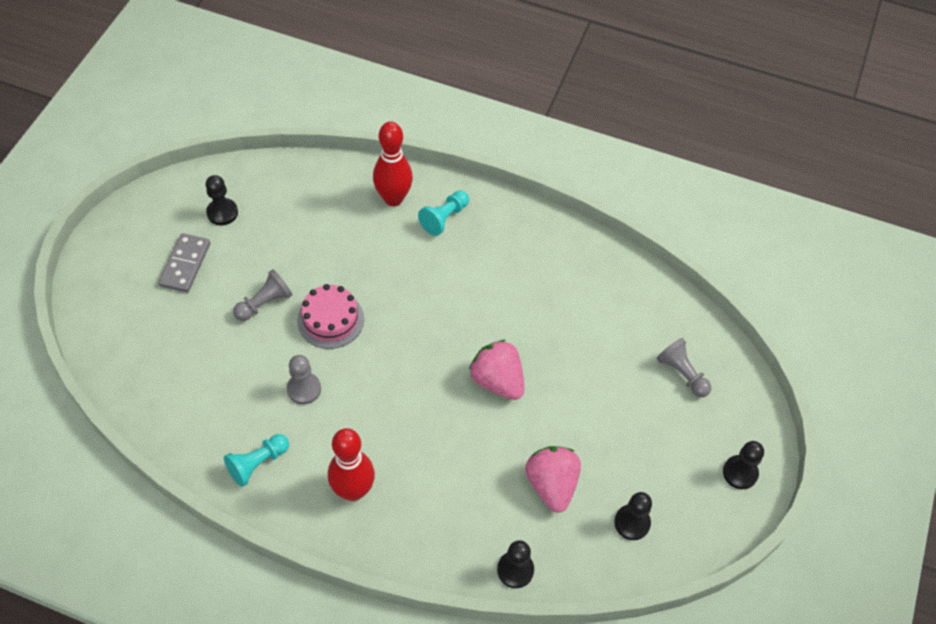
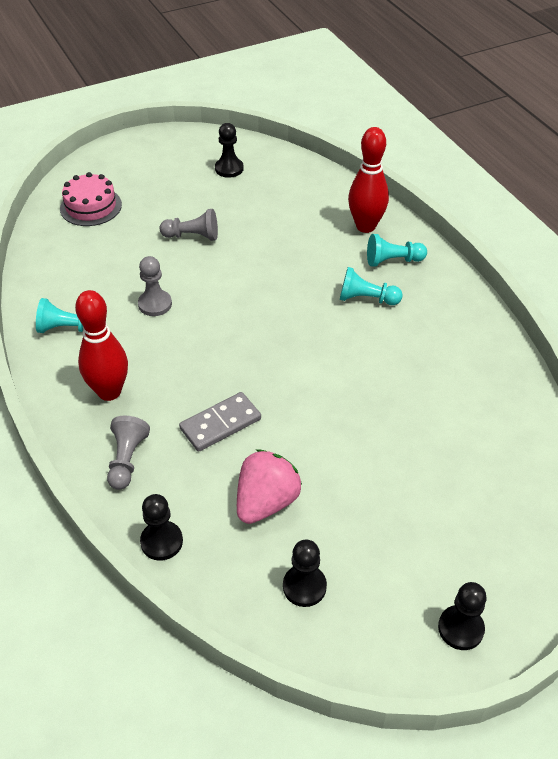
camera: 45 degrees right, 10 degrees down
(185, 264) = (168, 184): grey domino -> grey domino (220, 424)
(330, 319) = (226, 273): pink cake -> pink cake (91, 206)
(458, 267) = (366, 299): none -> turquoise pawn
(497, 381) = (308, 395): pink strawberry -> none
(682, 373) = (489, 503): grey pawn -> grey pawn (127, 460)

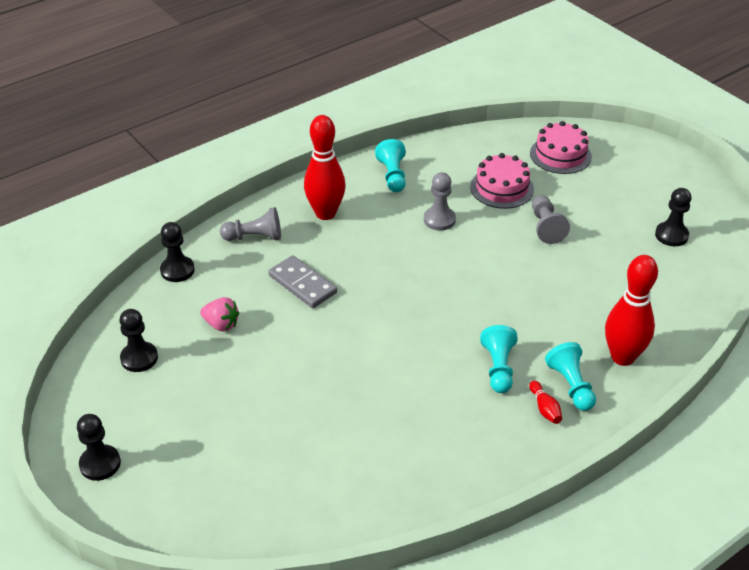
camera: 80 degrees right, 5 degrees down
(124, 253) = (502, 188): none -> pink cake
(266, 502) = (221, 324): pink strawberry -> pink strawberry, size x0.61
(416, 280) = (545, 408): none -> red bowling pin

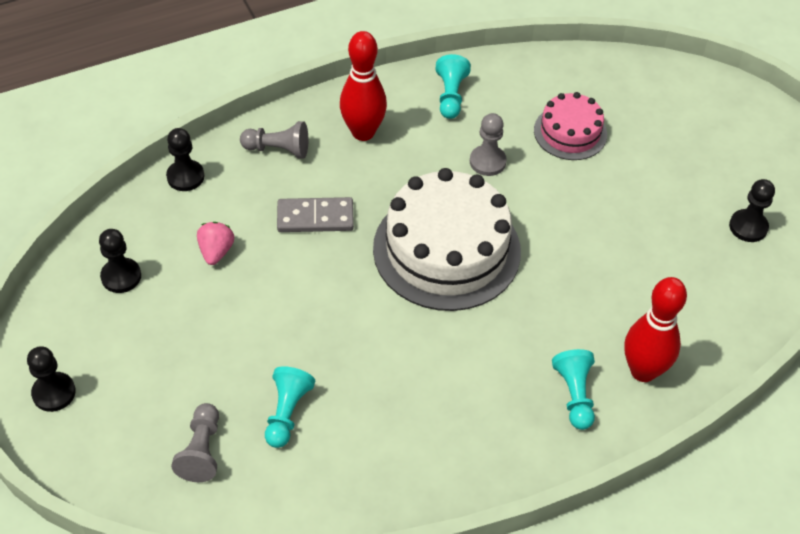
camera: 10 degrees right, 10 degrees up
(221, 324) = (216, 251): pink strawberry -> pink strawberry turned 120 degrees counterclockwise
(302, 284) = (315, 217): grey domino -> grey domino turned 60 degrees counterclockwise
(425, 291) = (446, 249): none -> white cake
(498, 368) = (501, 359): turquoise pawn -> turquoise pawn (287, 413)
(545, 408) = (537, 417): red bowling pin -> none
(546, 227) = (606, 192): grey pawn -> grey pawn (201, 451)
(560, 155) = (651, 99): pink cake -> none

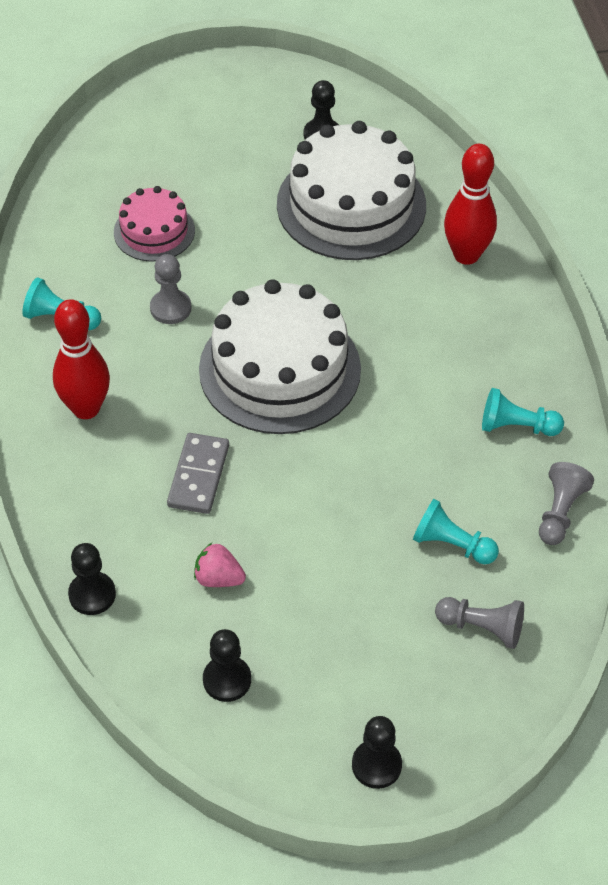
camera: 75 degrees left, 0 degrees up
(278, 149) = (82, 494): grey pawn -> grey pawn (560, 512)
(574, 395) = (481, 311): turquoise pawn -> turquoise pawn (516, 426)
(667, 266) = (351, 205): none -> white cake

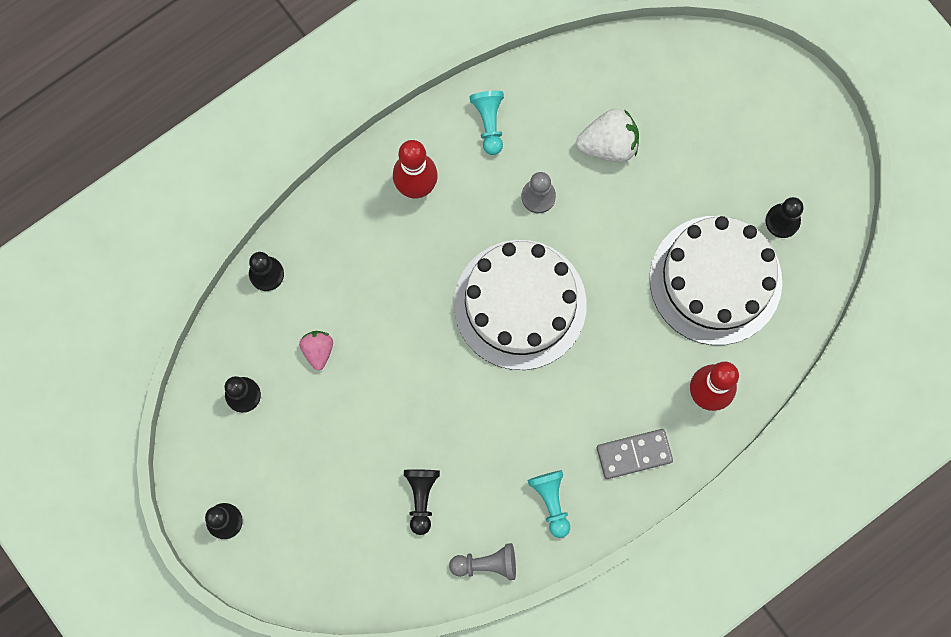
camera: 65 degrees right, 25 degrees up
(154, 231) = (609, 144): pink cake -> white strawberry
(198, 476) = (396, 294): grey domino -> grey domino (634, 454)
(452, 544) = (421, 498): turquoise pawn -> black pawn
(482, 628) = (361, 547): grey pawn -> none

